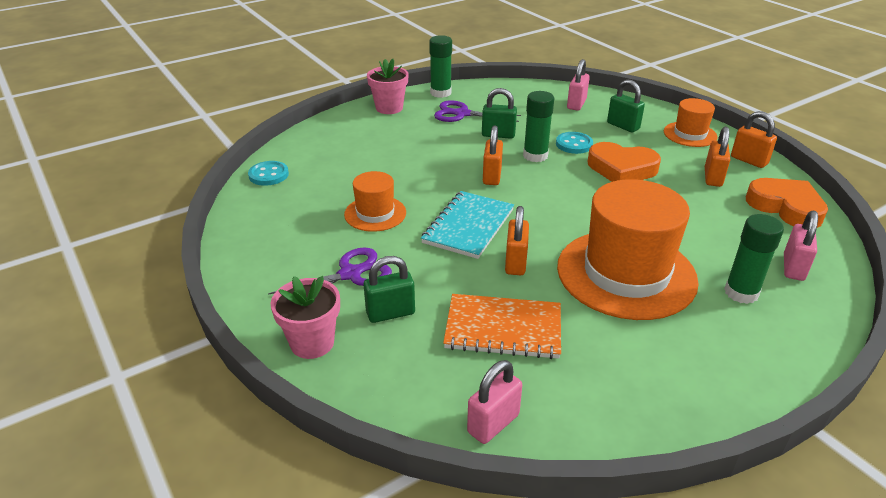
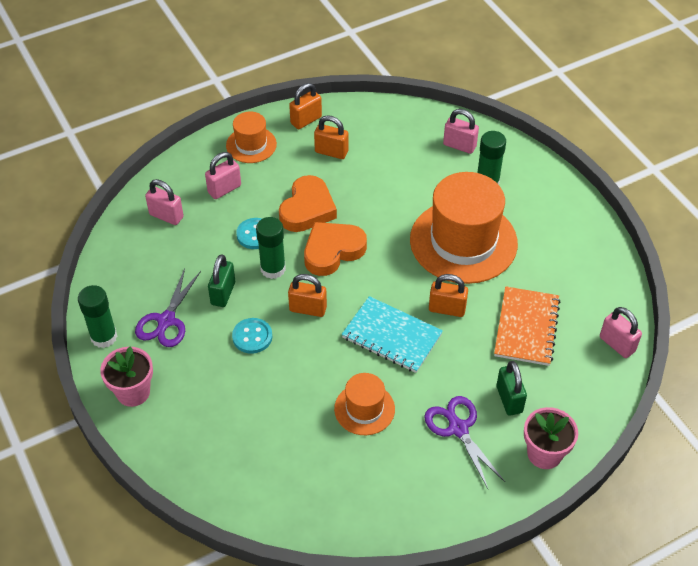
camera: 85 degrees left, 15 degrees up
(268, 175) = (276, 512): turquoise button -> turquoise button (252, 337)
(623, 126) = (224, 189): green padlock -> pink padlock
(786, 207) = (381, 122): orange heart -> orange heart (332, 251)

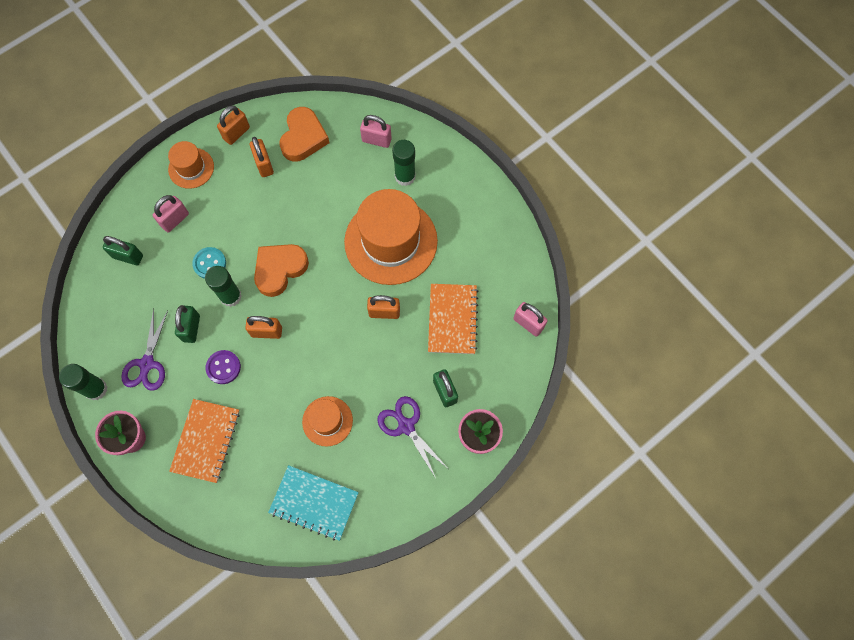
camera: 10 degrees left, 20 degrees up
(166, 216) = (128, 256): pink padlock -> green padlock
(219, 408) = (206, 441): none -> orange notebook
(252, 337) = (223, 367): turquoise button -> purple button
(307, 209) = (251, 229): orange heart -> orange heart (303, 137)
(331, 152) = (264, 164): orange padlock -> orange padlock turned 60 degrees clockwise
(391, 336) = (341, 347): turquoise notebook -> turquoise notebook (314, 503)

